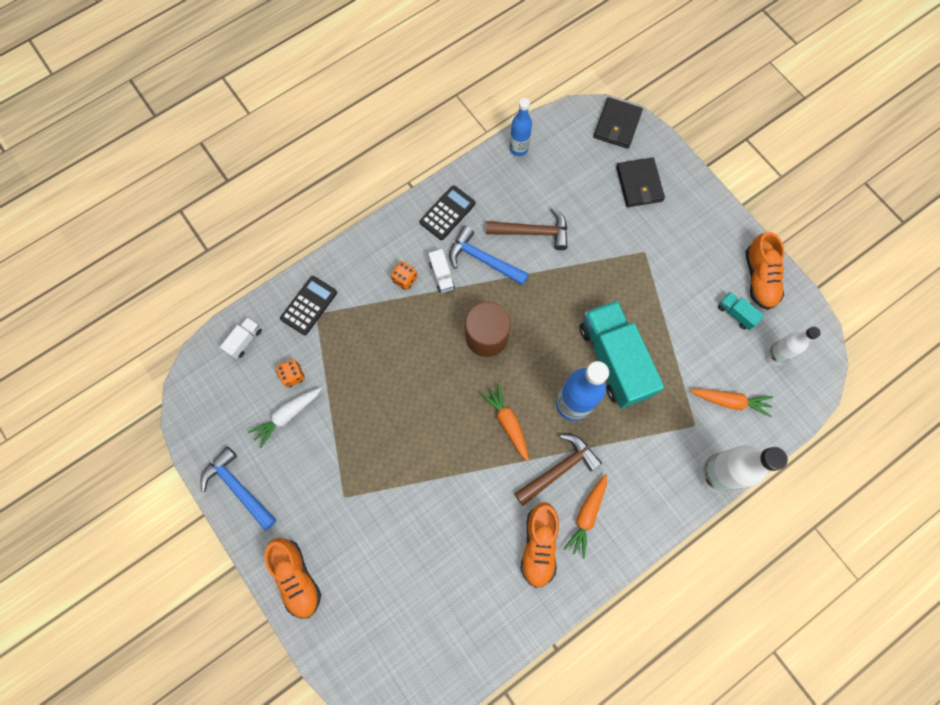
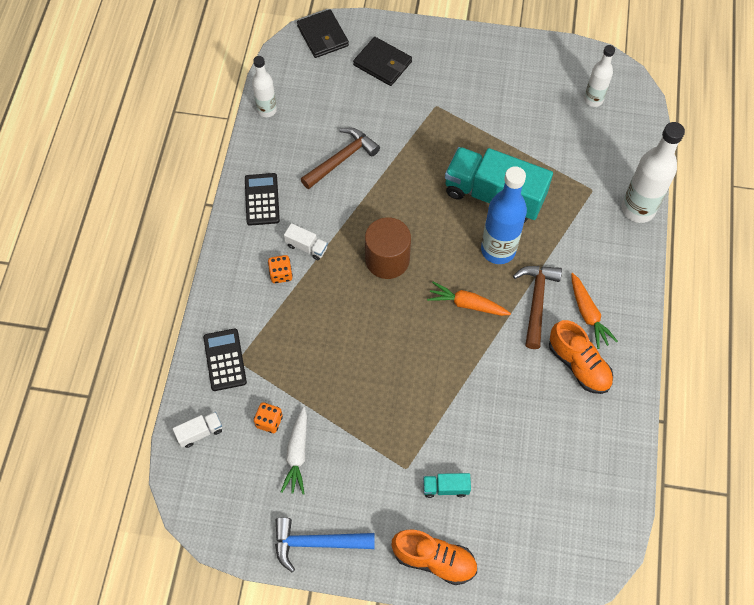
camera: 45 degrees left, 10 degrees down
(244, 340) = (200, 432): white truck -> white truck turned 75 degrees clockwise
(483, 259) = (326, 209): blue hammer -> none
(518, 148) = (267, 110): blue bottle -> white bottle
(729, 401) = (597, 154): orange carrot -> none
(736, 314) = (540, 94): turquoise truck -> turquoise truck (445, 488)
(759, 278) = (530, 58): orange shoe -> none

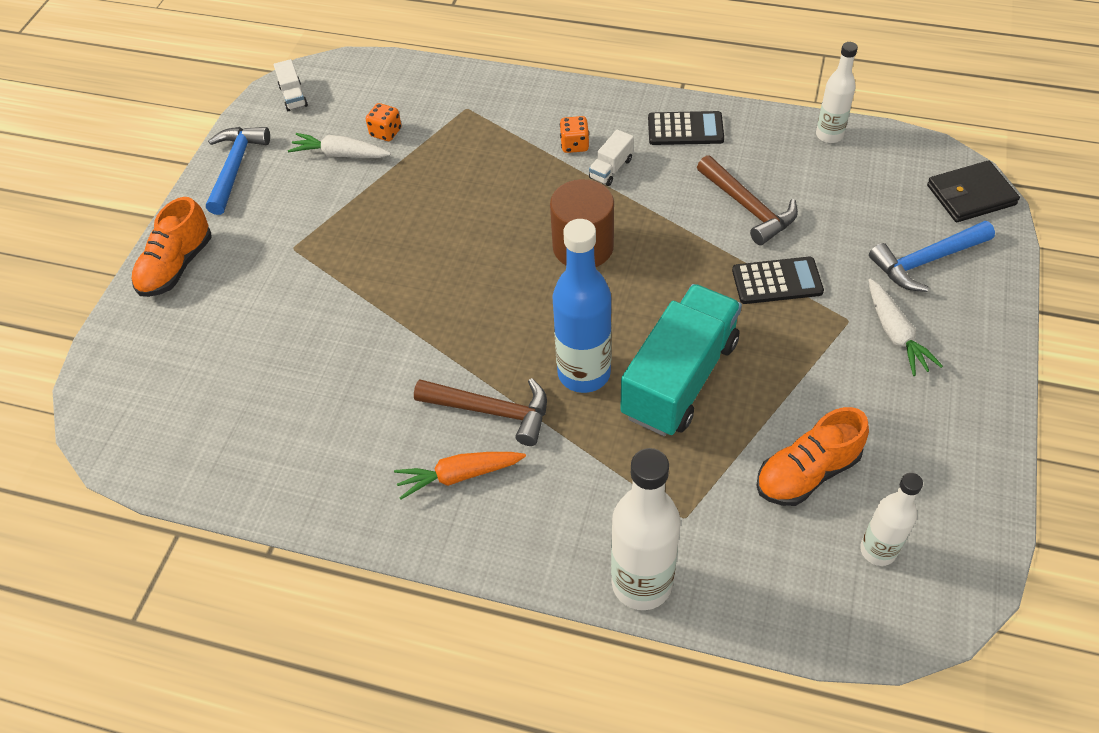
camera: 100 degrees right, 10 degrees down
(200, 432) = (388, 80): white truck -> white truck (293, 96)
(224, 360) = (470, 98): black calculator -> black calculator (777, 281)
(382, 63) = (926, 261): black wallet -> blue hammer
(443, 83) = (895, 334): none -> white carrot
(445, 488) = (256, 283): turquoise truck -> none
(467, 304) = (501, 328): orange carrot -> none
(578, 365) = (381, 451): orange shoe -> orange shoe (807, 473)

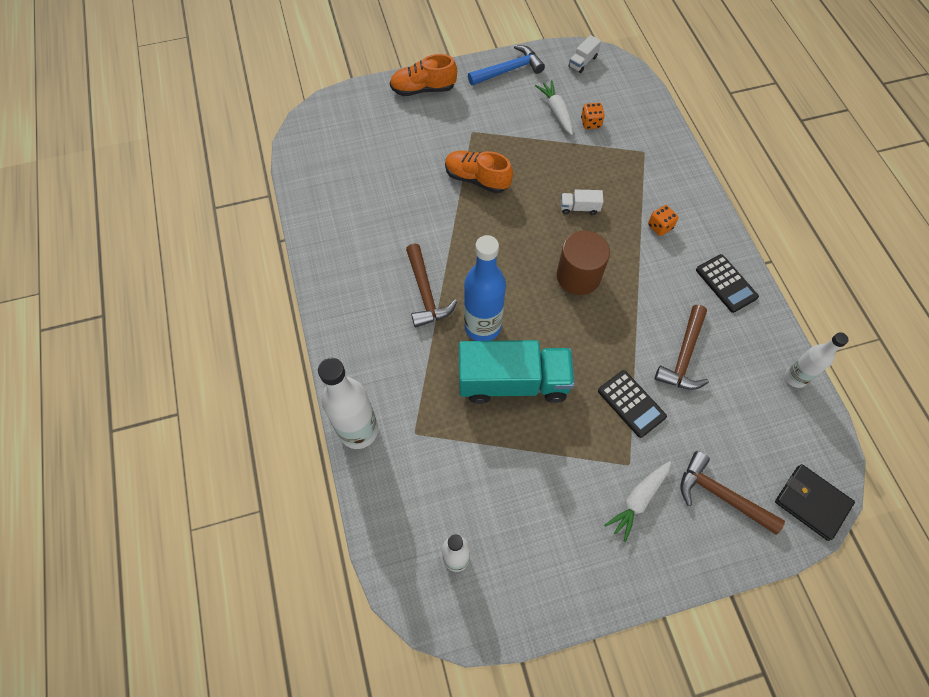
camera: 55 degrees right, 10 degrees up
(459, 475) = (374, 301): orange carrot -> none
(611, 169) = (655, 258): white truck -> white truck (579, 208)
(807, 473) = (488, 490): orange shoe -> orange shoe (477, 179)
(926, 261) = (721, 495): blue hammer -> brown hammer

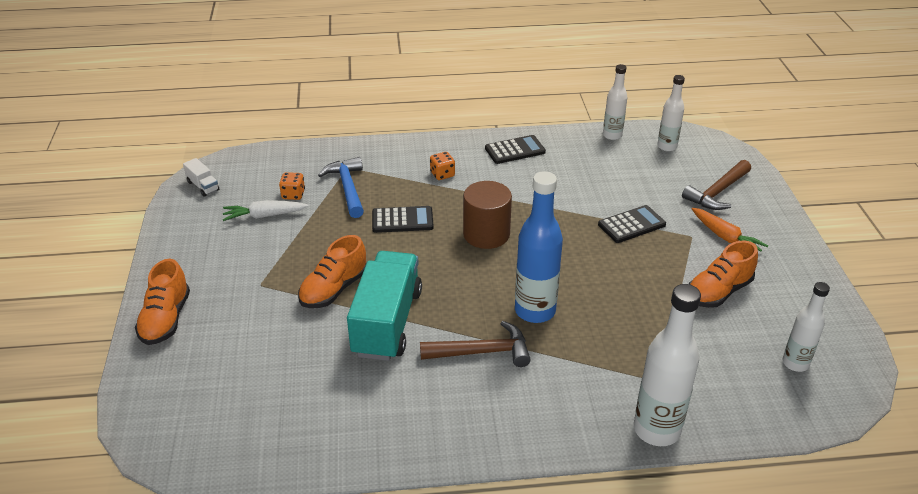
camera: 80 degrees left, 25 degrees down
(508, 70) = (180, 242): blue hammer -> blue hammer (348, 188)
(513, 382) = (603, 297): turquoise truck -> turquoise truck (387, 322)
(545, 489) = (718, 292): none -> orange shoe
(579, 208) = (402, 220): white truck -> black calculator
(638, 500) = (725, 237): white carrot -> orange carrot
(684, 356) = (585, 187): brown hammer -> none
(795, 439) = (667, 147): none -> white bottle
(812, 502) = (720, 151): black wallet -> none

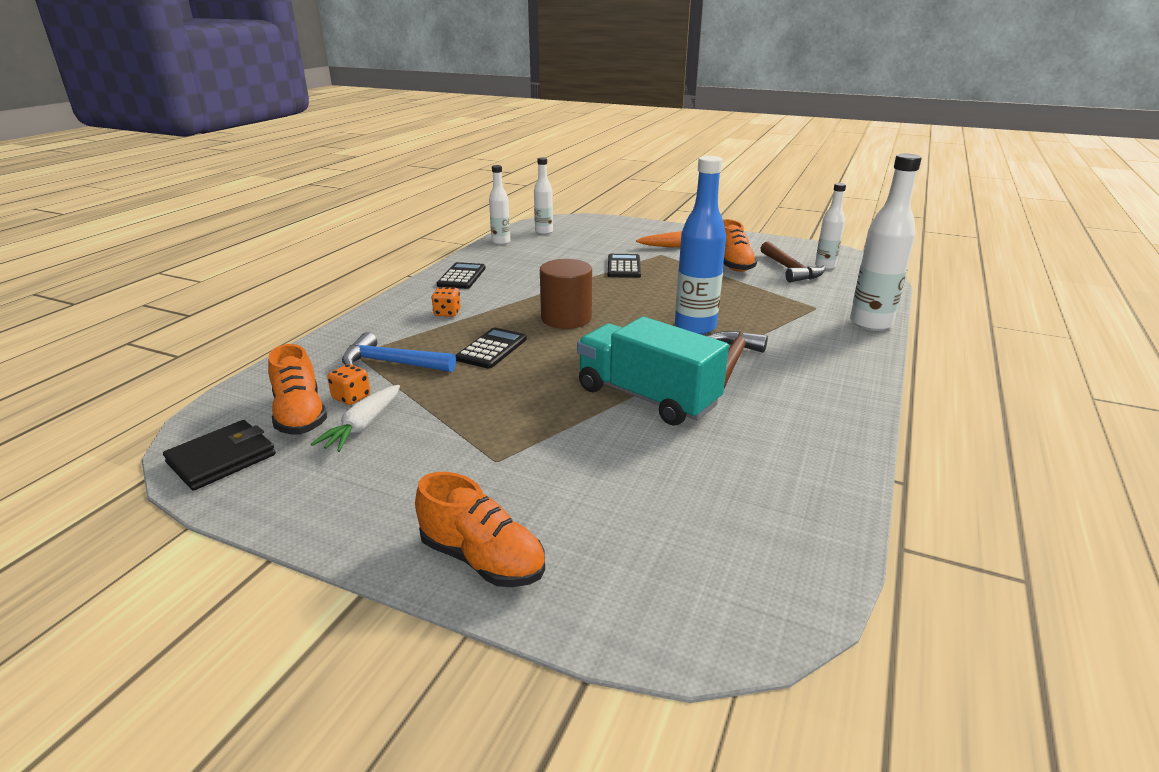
camera: 60 degrees left, 10 degrees down
(203, 186) = (221, 459): white truck -> black wallet
(334, 290) = (561, 414): orange shoe -> orange shoe (300, 415)
(717, 192) = (620, 234): brown hammer -> brown hammer (789, 269)

